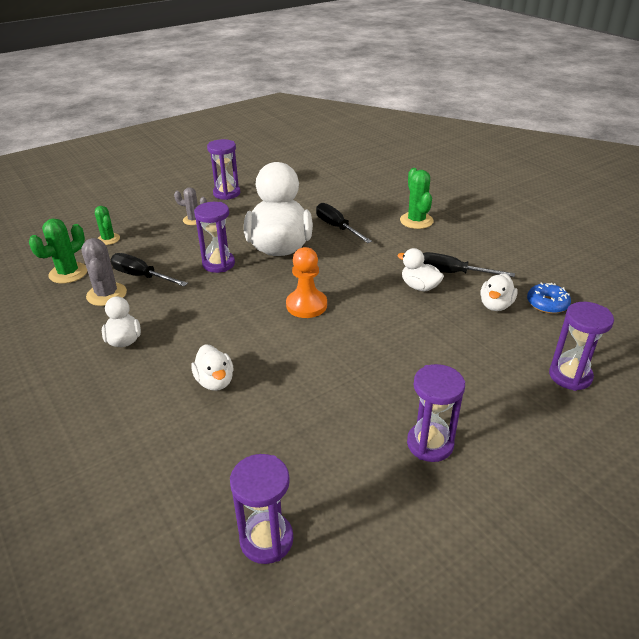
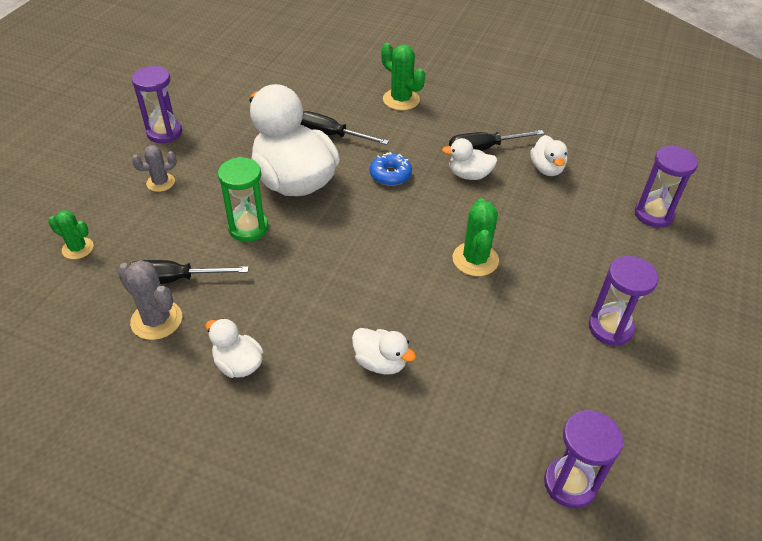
camera: 35 degrees left, 10 degrees up
(68, 273) = (75, 314): green cactus -> green cactus (475, 259)
(218, 264) = (248, 228): purple hourglass -> green hourglass
(306, 305) = (386, 239): orange pawn -> none
(547, 304) = (583, 150): blue donut -> blue donut (390, 175)

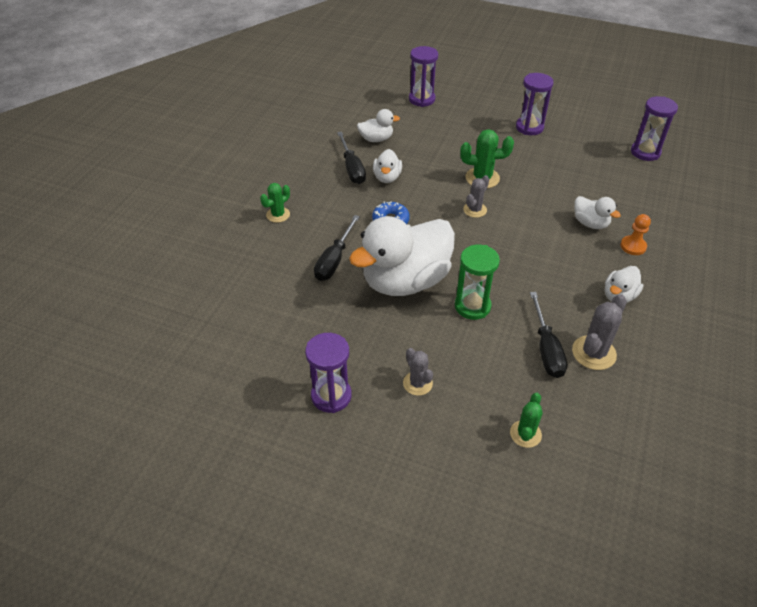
camera: 90 degrees left, 0 degrees up
(329, 404) = (633, 246): none -> orange pawn
(380, 362) = (590, 223): white duck -> white duck turned 105 degrees clockwise
(401, 100) = (278, 215): green cactus -> green cactus, size x0.66
(409, 246) = (475, 210): none -> grey cactus

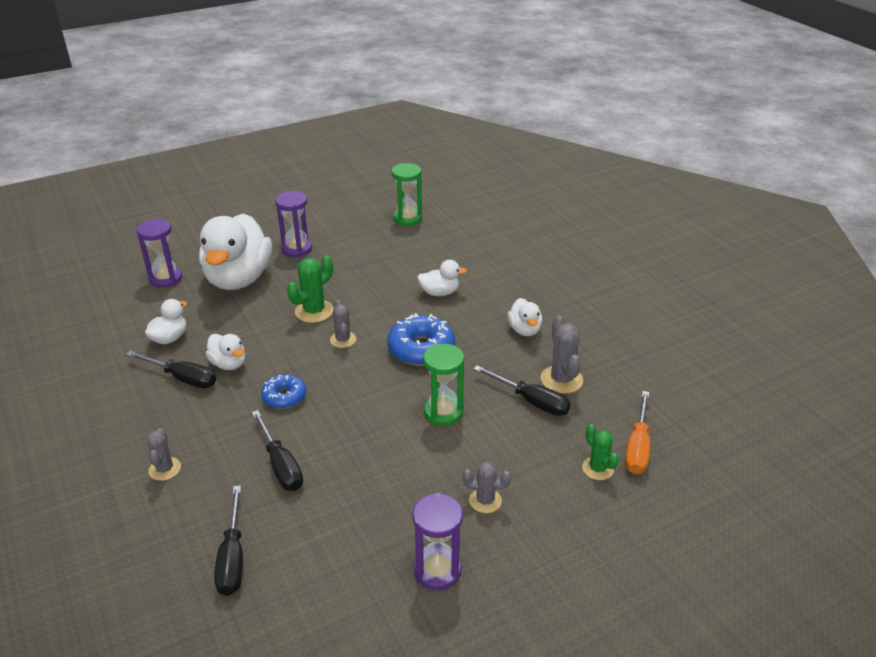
camera: 50 degrees left, 10 degrees down
(246, 290) = (233, 557): none -> black screwdriver
(278, 215) = (165, 469): green cactus -> grey cactus
(405, 281) = (366, 434): white duck -> white duck (239, 279)
(519, 253) = (421, 349): none -> blue donut
(581, 448) = (637, 447): none -> orange screwdriver
(633, 246) = (487, 290): orange pawn -> none
(645, 152) = (407, 219): purple hourglass -> green hourglass

